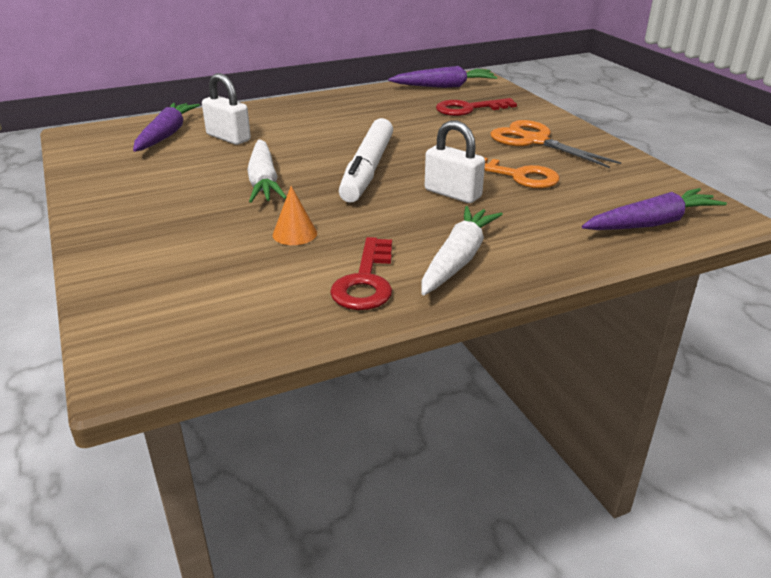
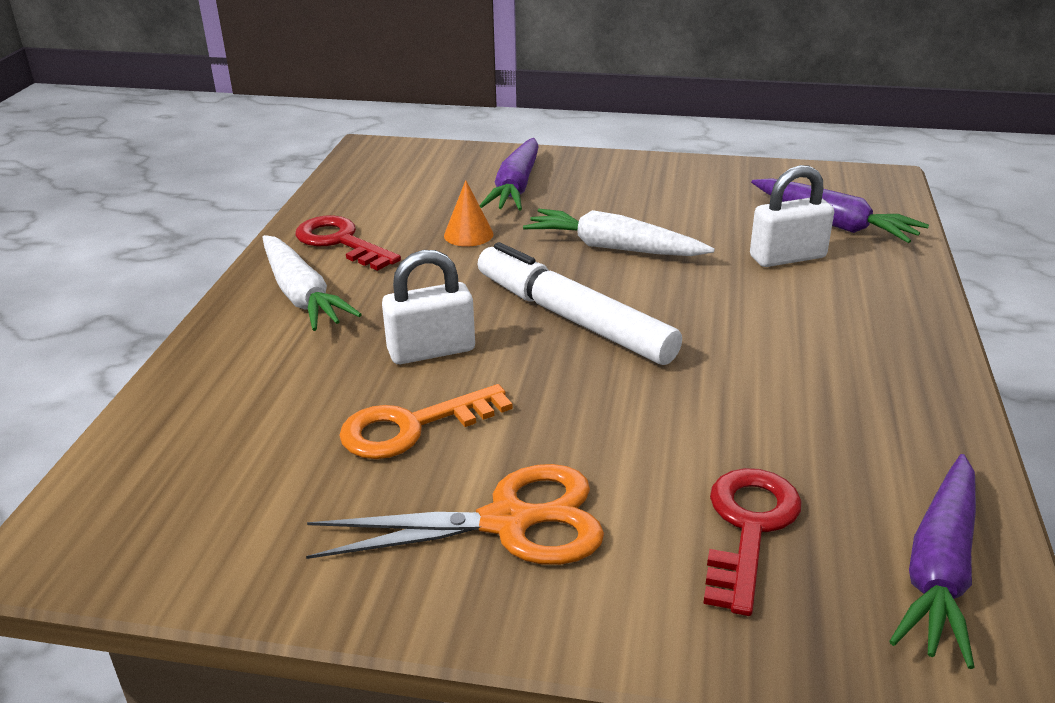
camera: 125 degrees right, 0 degrees up
(651, 223) = (153, 462): purple carrot -> purple carrot (516, 187)

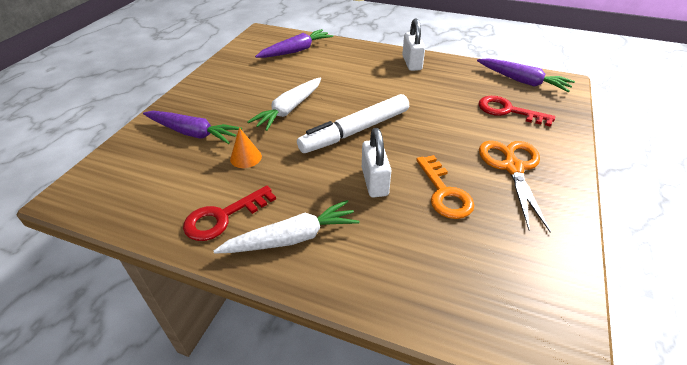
camera: 80 degrees left, 10 degrees up
(787, 257) = (321, 67): white padlock -> white padlock (412, 63)

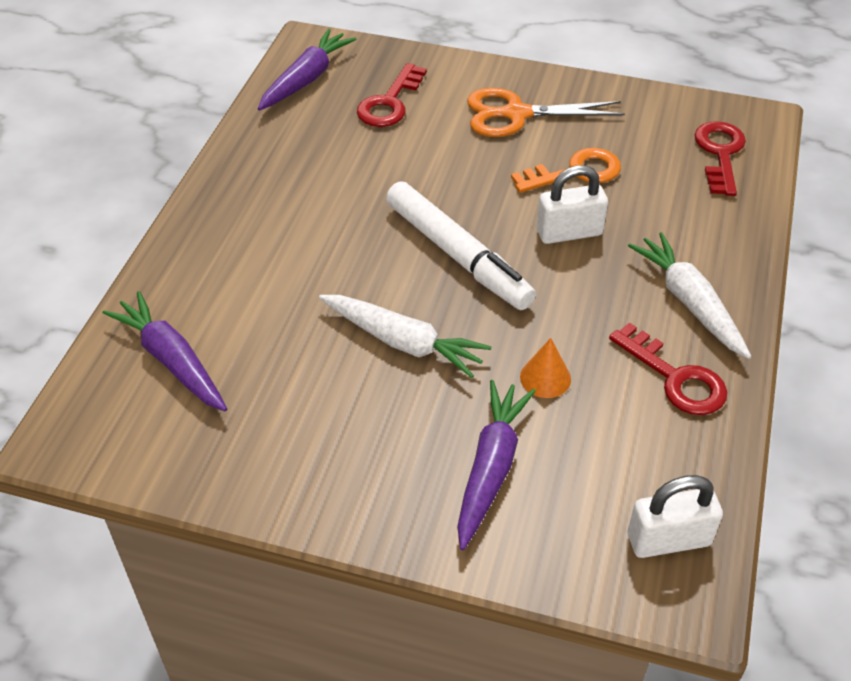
camera: 95 degrees left, 5 degrees up
(412, 63) = (240, 191): white padlock -> white padlock (668, 539)
(488, 301) = (720, 154): none -> red key

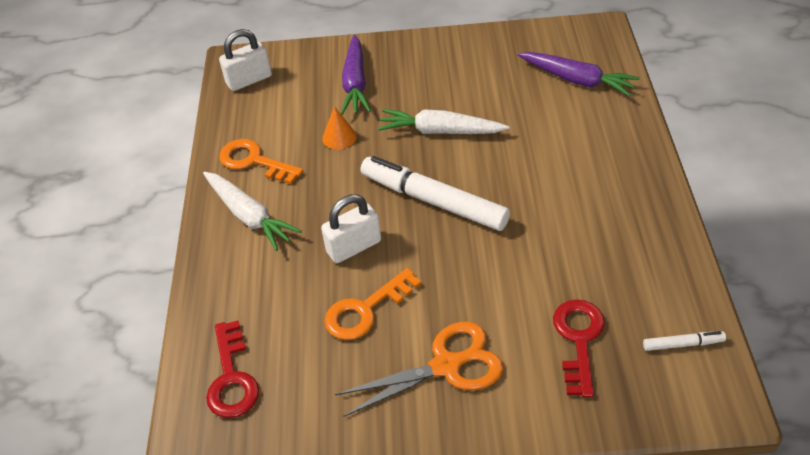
camera: 165 degrees right, 0 degrees up
(306, 79) = (683, 344): purple carrot -> white marker
(675, 378) = (254, 161): red key -> orange key

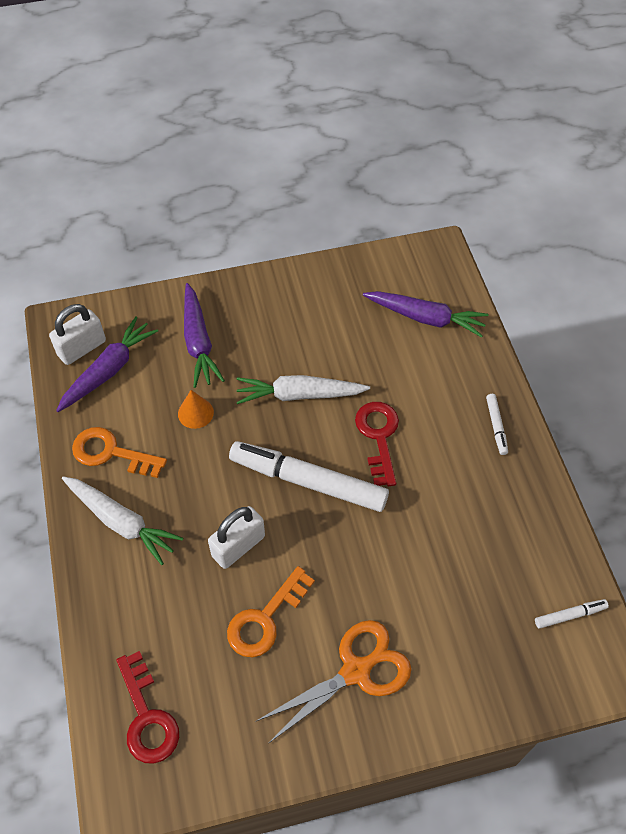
camera: 15 degrees left, 10 degrees up
(268, 98) = (109, 370): none -> purple carrot
(578, 340) = (475, 624): red key -> red key (378, 437)
(632, 173) = (496, 426): none -> white marker

